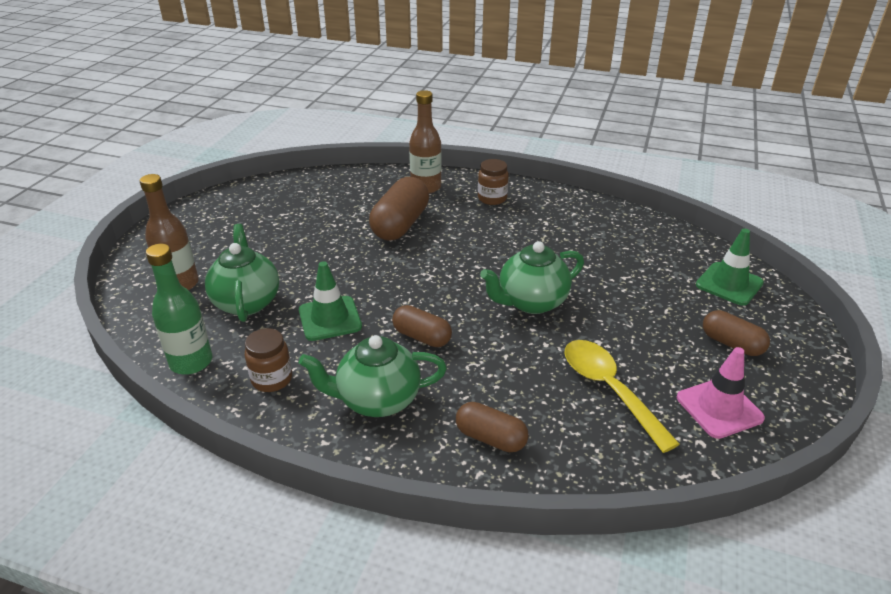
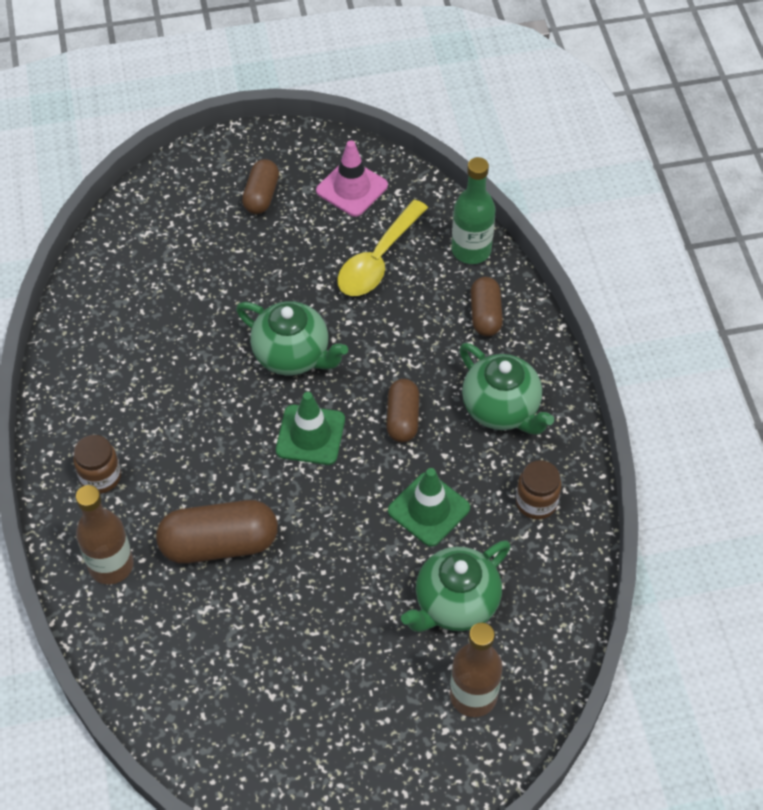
camera: 120 degrees left, 20 degrees up
(191, 362) = (565, 585): green bottle -> green bottle (471, 250)
(729, 284) = (164, 214): green traffic cone -> green traffic cone (310, 435)

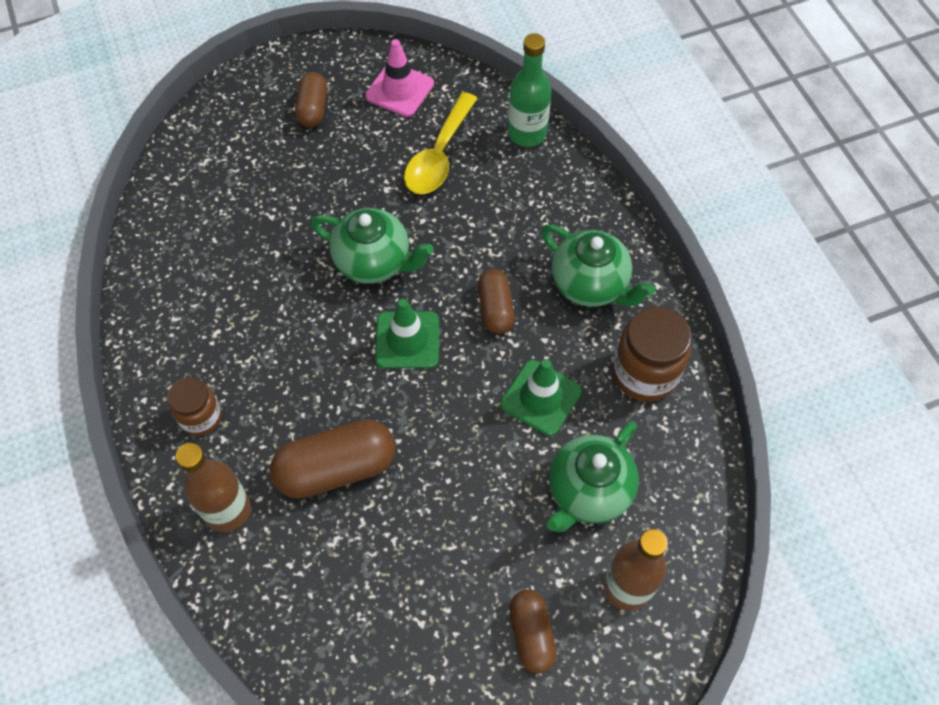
camera: 10 degrees left, 5 degrees up
(485, 315) = (554, 194): brown capsule -> brown capsule (531, 634)
(536, 502) = (645, 373): brown jar -> brown jar, size x1.59

